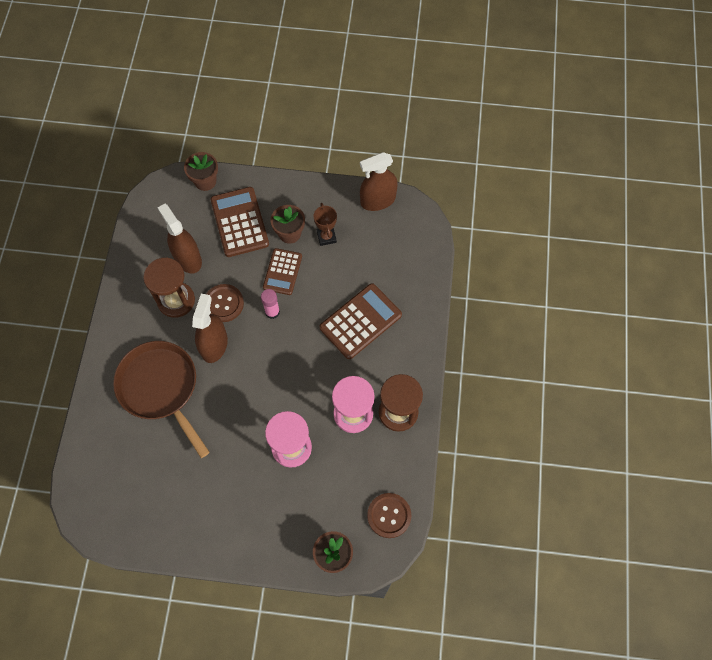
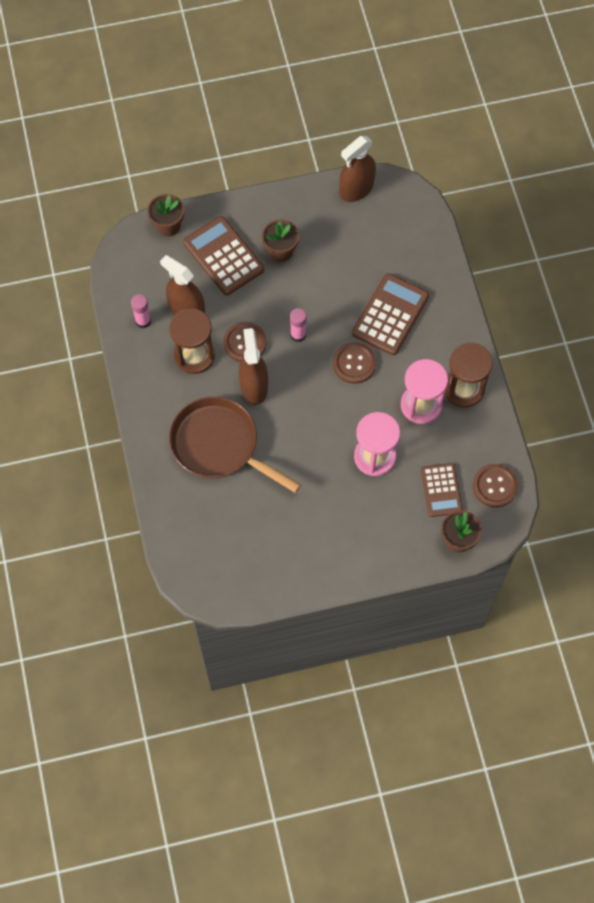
camera: 20 degrees left, 0 degrees up
(147, 256) = (143, 321): none -> pink glue stick
(282, 272) = (290, 292): brown calculator -> brown calculator (441, 490)
(310, 355) = (354, 363): none -> brown button
(326, 237) = (320, 242): brown trophy -> none

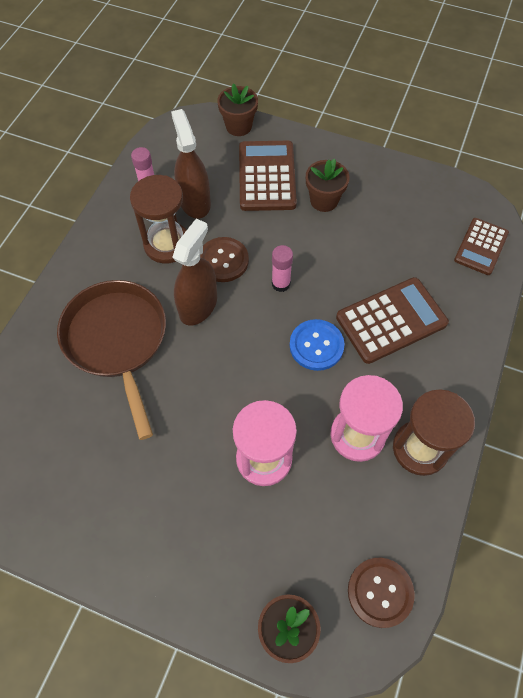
camera: 35 degrees right, 5 degrees down
(354, 363) = (316, 346): brown button -> blue button
(356, 189) = (440, 187): brown spray bottle -> none
(441, 490) = (311, 551): brown calculator -> brown calculator (481, 247)

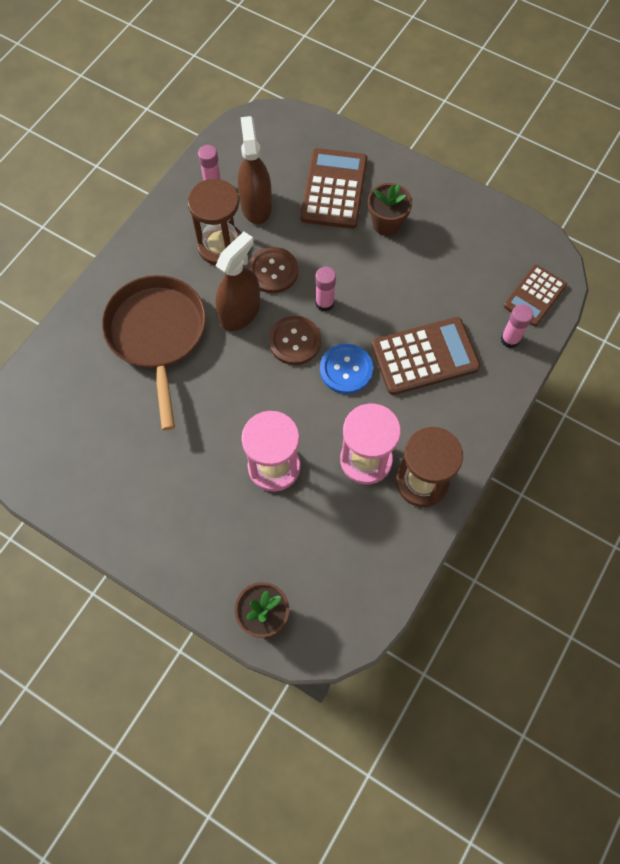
camera: 10 degrees right, 5 degrees up
(238, 126) = (316, 130): brown flower pot -> none
(380, 592) = (353, 600): brown button -> brown button (294, 341)
(469, 291) = (510, 339): none -> pink glue stick

